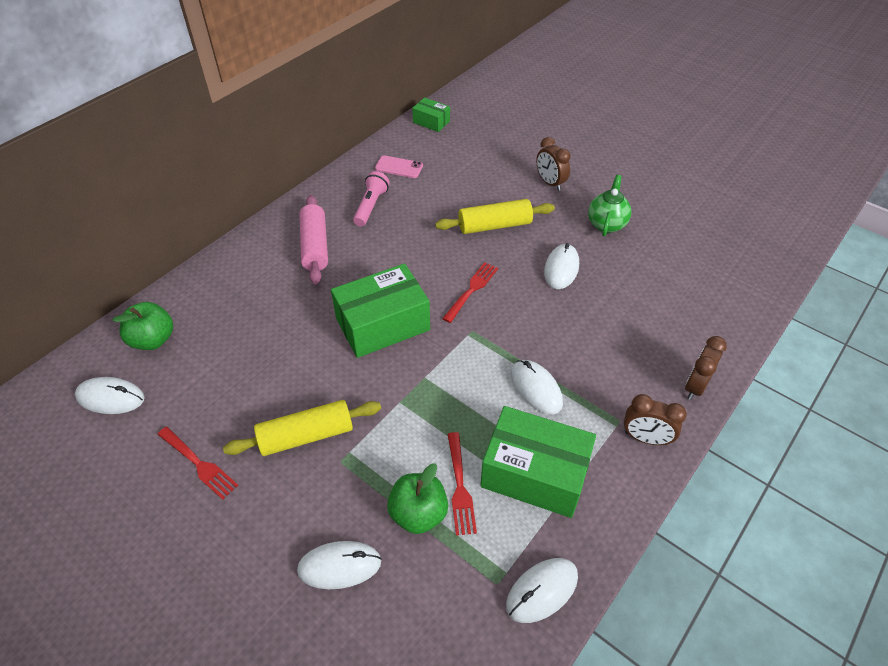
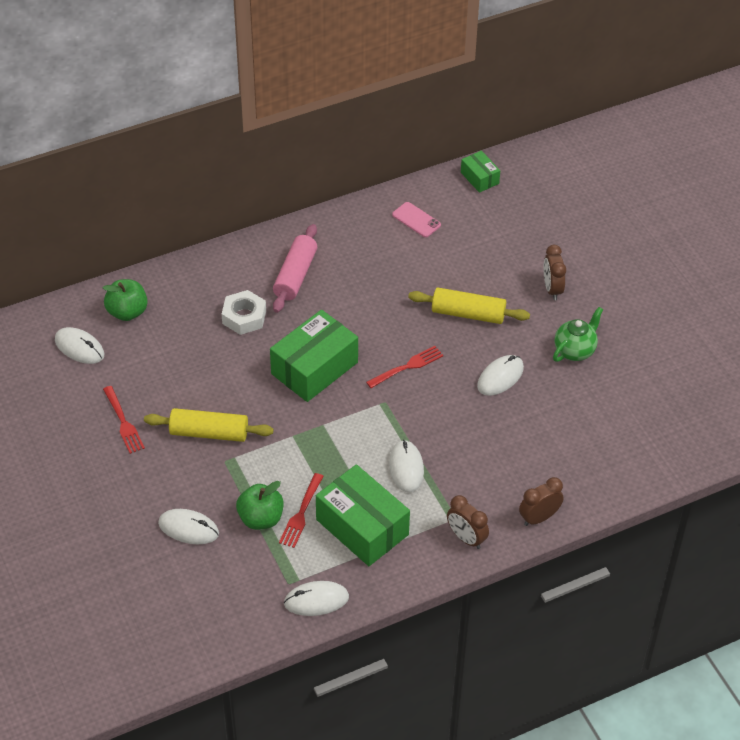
camera: 25 degrees right, 0 degrees up
(283, 301) = (244, 317): none -> white nut
(371, 206) = (366, 253): pink flashlight -> none
(382, 324) = (314, 368): green box -> green box turned 45 degrees counterclockwise

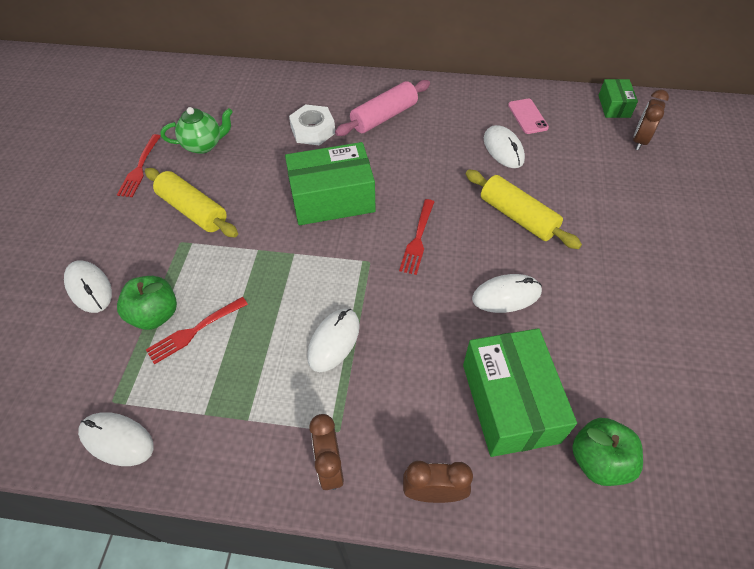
camera: 35 degrees right, 5 degrees up
(79, 348) = (170, 98): white mouse -> white mouse (503, 149)
(127, 312) = (230, 89): green apple -> green apple (598, 460)
(362, 527) = (236, 381): green box -> green box (509, 402)
(407, 367) = (418, 238): red fork -> red fork turned 105 degrees clockwise
(552, 289) = (625, 232): brown clock -> brown clock (639, 140)
(575, 350) = (611, 308): green teapot -> green teapot (204, 145)

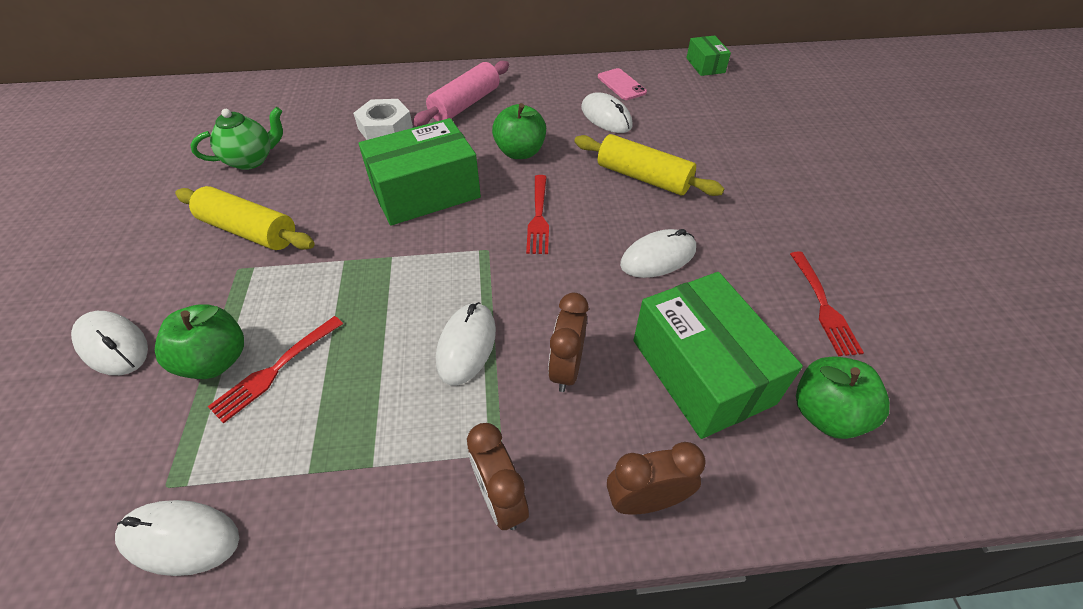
camera: 15 degrees left, 5 degrees down
(140, 167) = (169, 195): red fork -> red fork (822, 305)
(418, 173) = (520, 152): none -> green apple
(639, 140) = (742, 91): brown clock -> brown clock (566, 368)

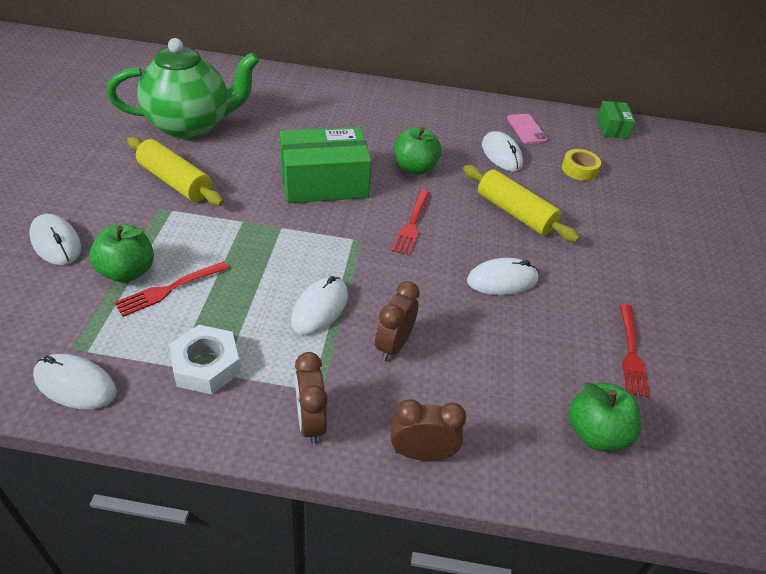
camera: 10 degrees right, 5 degrees down
(251, 160) = (191, 126): green teapot -> green teapot, size x1.88
(385, 128) = (306, 123): white nut -> white nut (206, 365)
(465, 104) = (380, 117): pink rolling pin -> none
(690, 116) = (579, 170): none -> yellow tape
(701, 371) = (504, 375): green box -> none

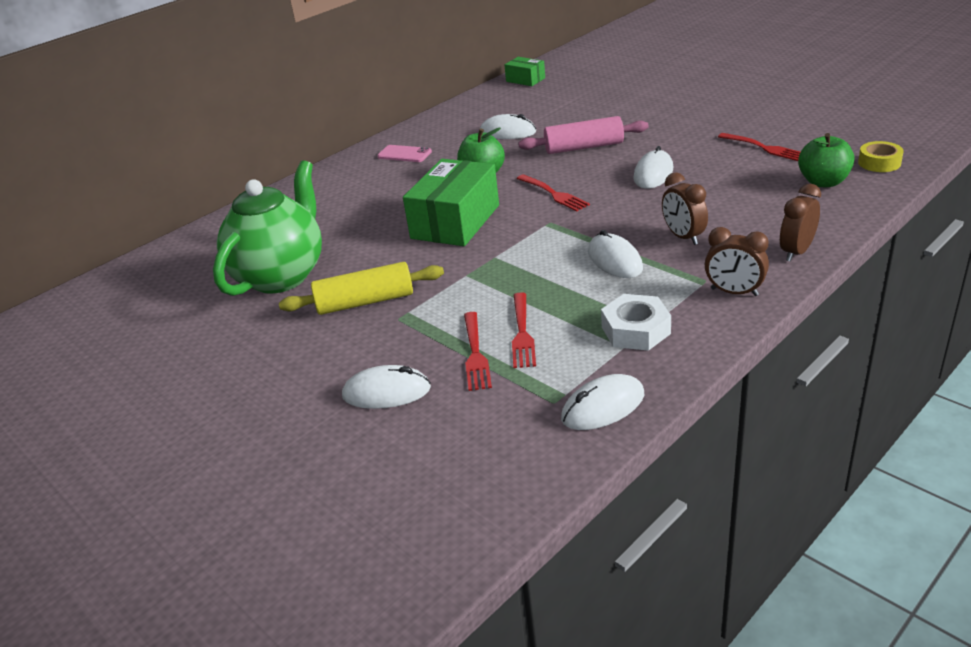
camera: 45 degrees left, 10 degrees down
(127, 272) = (475, 353): green apple -> red fork
(515, 213) = (584, 147): yellow rolling pin -> pink rolling pin
(526, 129) = (487, 113): pink phone -> pink phone (404, 154)
(579, 170) = (560, 107): yellow tape -> yellow tape (879, 163)

